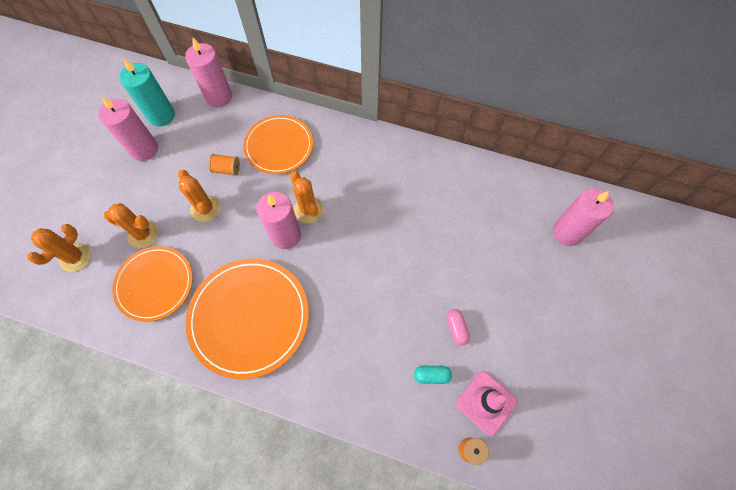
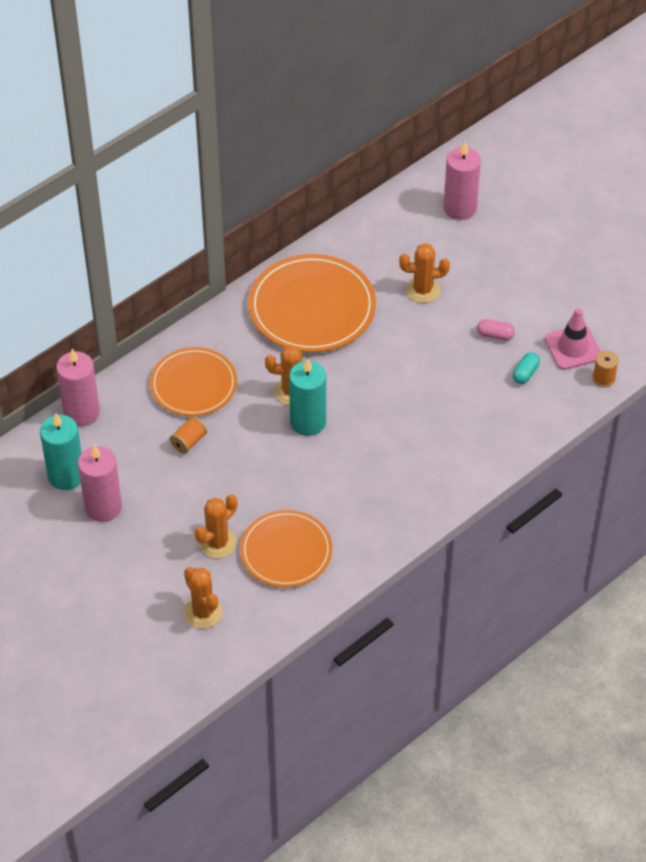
camera: 60 degrees left, 15 degrees down
(205, 208) = (225, 478): orange cactus -> orange cactus (422, 290)
(249, 318) = (378, 486): orange plate -> orange plate (312, 308)
(285, 235) = (308, 422): pink candle -> turquoise candle

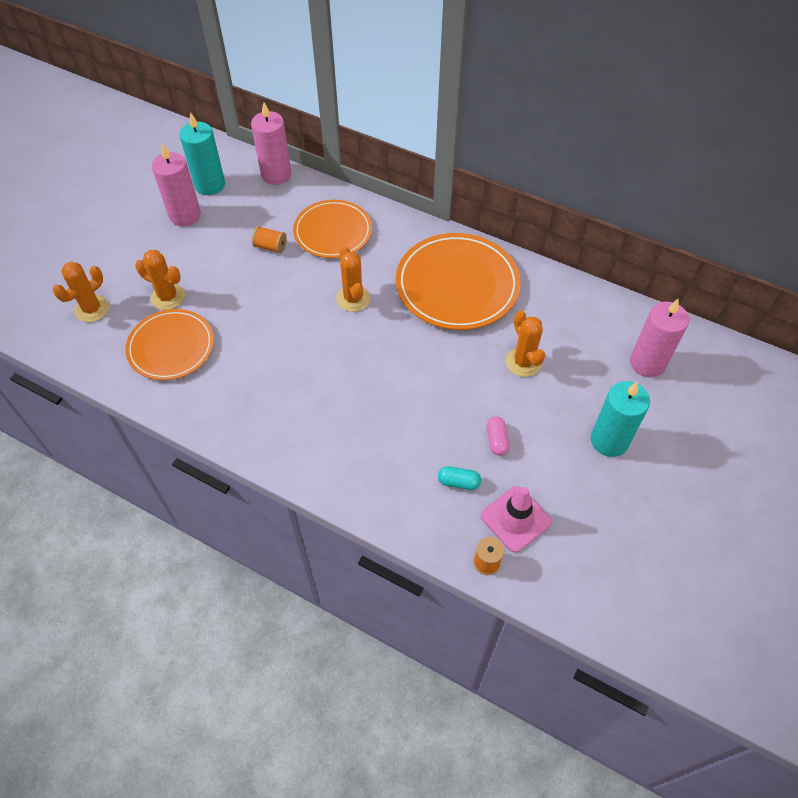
camera: 70 degrees right, 5 degrees up
(308, 422) = (323, 320): turquoise candle -> turquoise candle (609, 440)

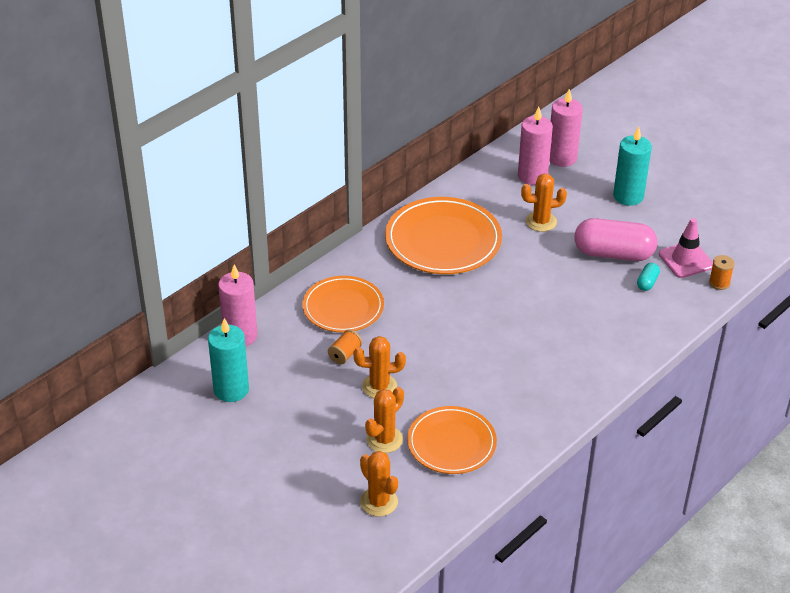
camera: 75 degrees left, 15 degrees down
(185, 215) = (270, 415): pink candle -> pink candle (532, 176)
(353, 299) = (435, 308): orange cactus -> orange cactus (379, 386)
(496, 440) = (613, 253): pink capsule -> pink capsule, size x2.34

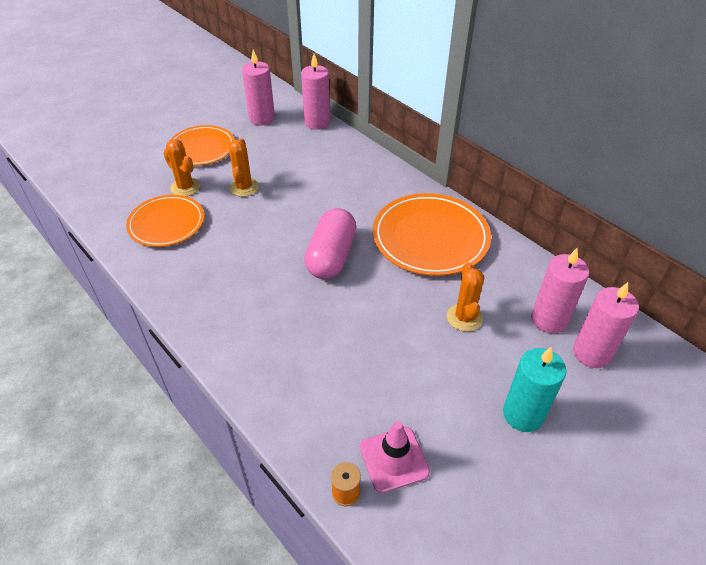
camera: 95 degrees right, 5 degrees up
(231, 390) = (262, 118): turquoise candle -> pink candle
(343, 307) = (342, 172): orange plate -> orange plate (202, 148)
(345, 354) = (285, 171): orange spool -> none
(379, 502) = (124, 181): orange cactus -> none
(613, 253) = (408, 379): pink capsule -> pink capsule (331, 256)
(647, 282) = (353, 406): turquoise capsule -> none

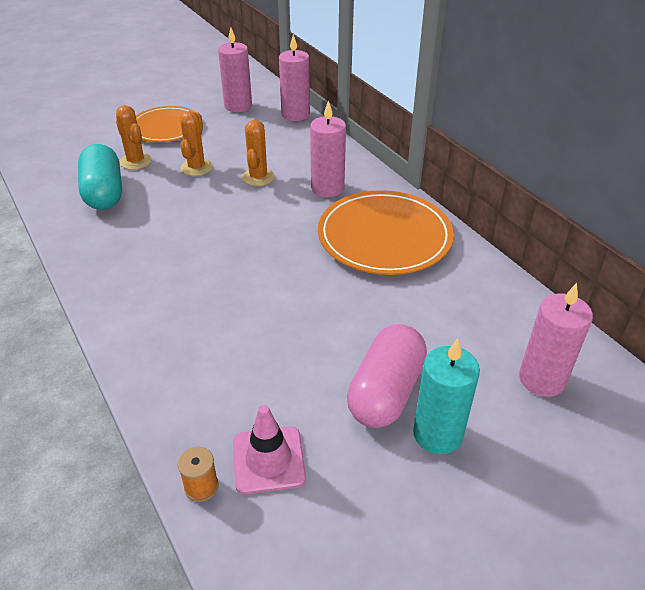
camera: 10 degrees right, 5 degrees down
(166, 223) = (104, 193): orange plate -> turquoise capsule
(331, 256) = (267, 243): pink capsule -> pink capsule (386, 391)
(464, 317) = (398, 322): orange cactus -> orange cactus (258, 177)
(549, 320) = (499, 337): pink candle -> pink candle (327, 188)

